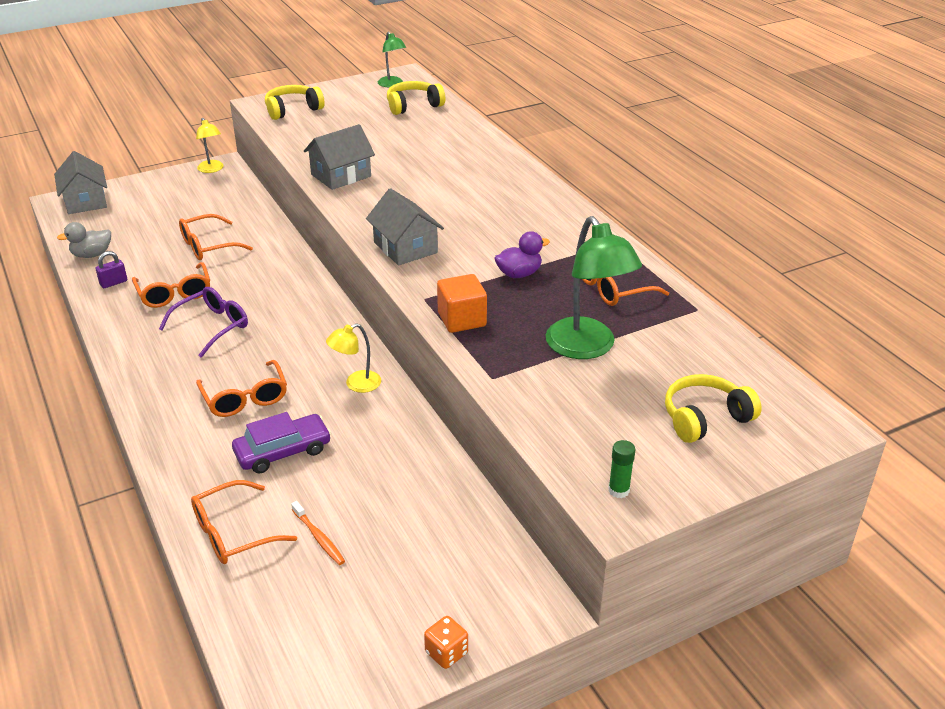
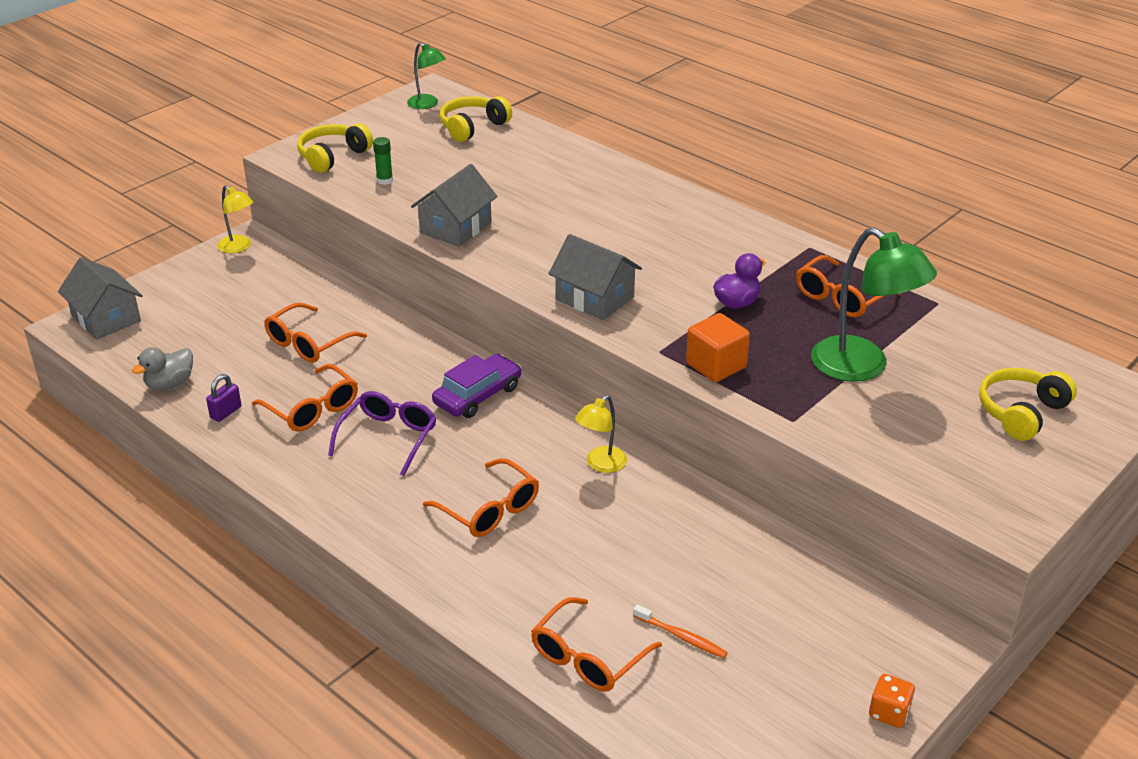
camera: 20 degrees left, 0 degrees up
(283, 451) = (575, 557): purple car -> purple car (477, 395)
(618, 490) = (994, 503): green glue stick -> green glue stick (385, 180)

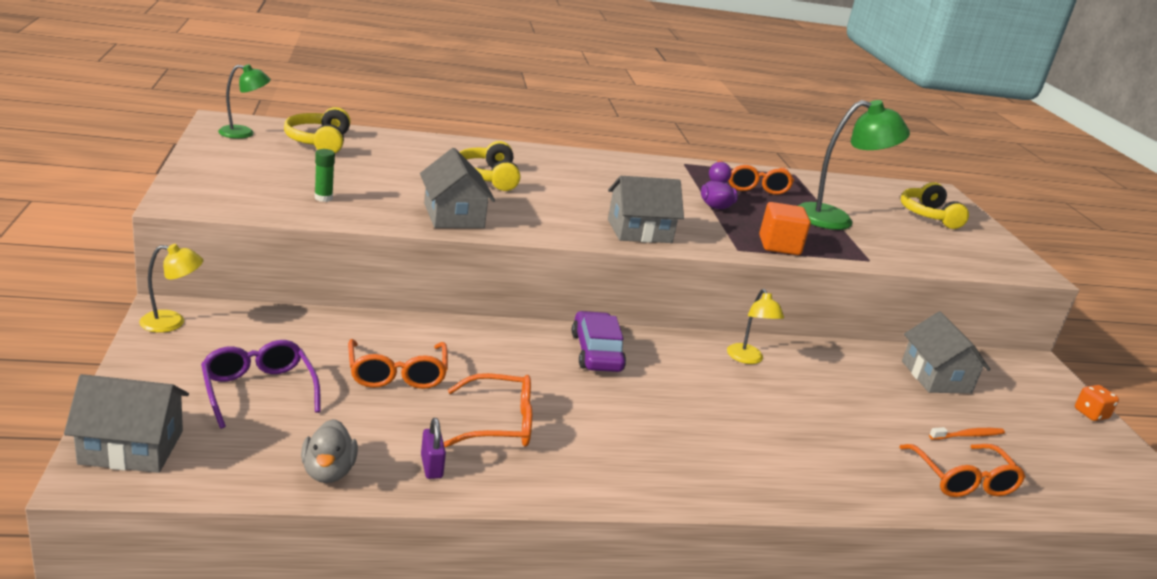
camera: 55 degrees left, 10 degrees down
(332, 156) = (234, 191): yellow headphones -> yellow headphones (488, 177)
(388, 437) = (595, 413): purple glasses -> purple glasses (258, 390)
(490, 510) = (749, 424): orange glasses -> none
(772, 580) = (936, 377): none -> grey house

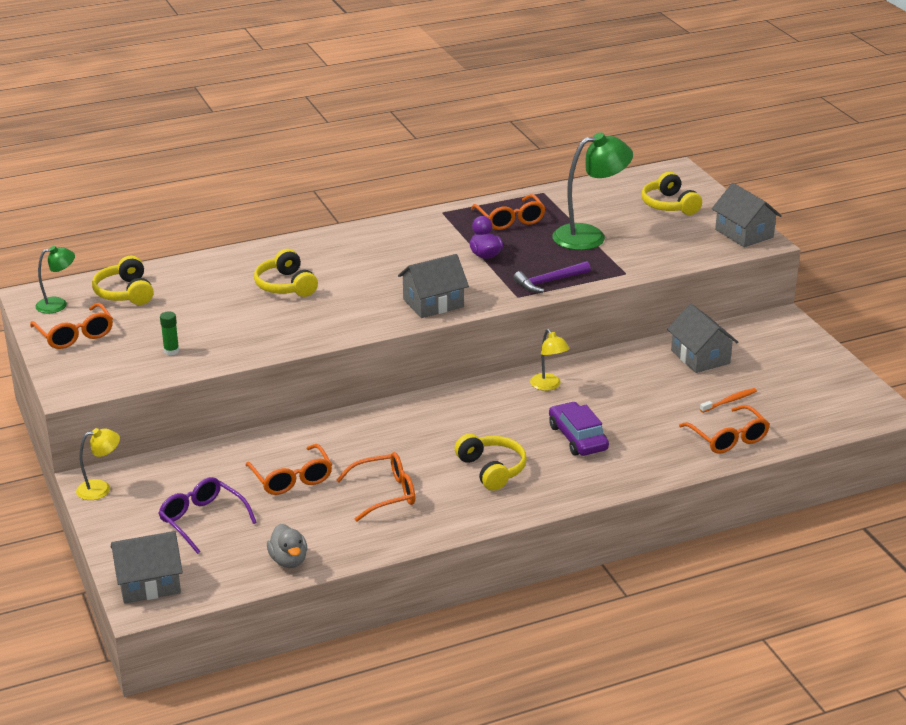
camera: 10 degrees left, 5 degrees up
(236, 160) = (75, 335): none -> orange glasses
(431, 466) = (354, 537): purple padlock -> none
(453, 215) = (281, 335): grey house -> grey house (744, 233)
(596, 352) = (430, 415): purple car -> purple car (577, 438)
(646, 433) = (492, 469): none -> yellow headphones
(779, 246) = (549, 282): orange cube -> purple hammer
(1091, 414) = (824, 354): orange dice -> none

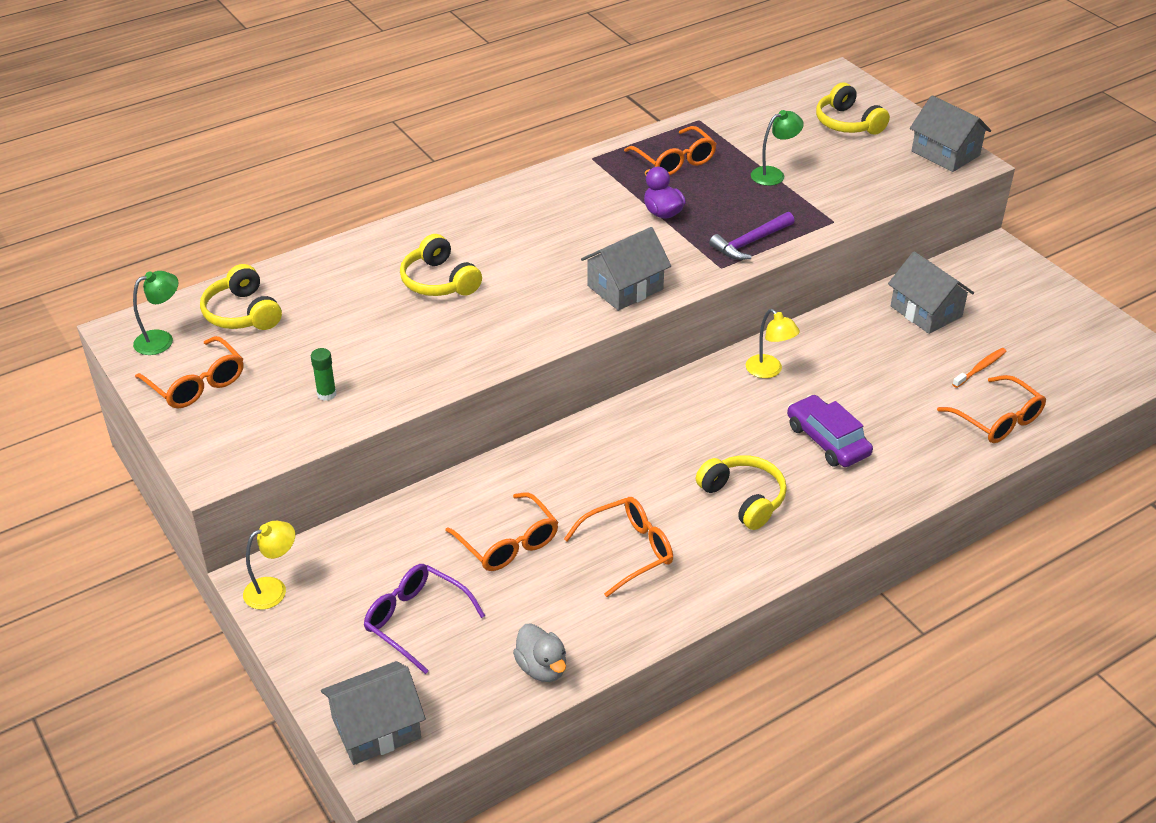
camera: 10 degrees left, 10 degrees up
(589, 236) = (773, 174): green lamp -> green lamp, size x0.55

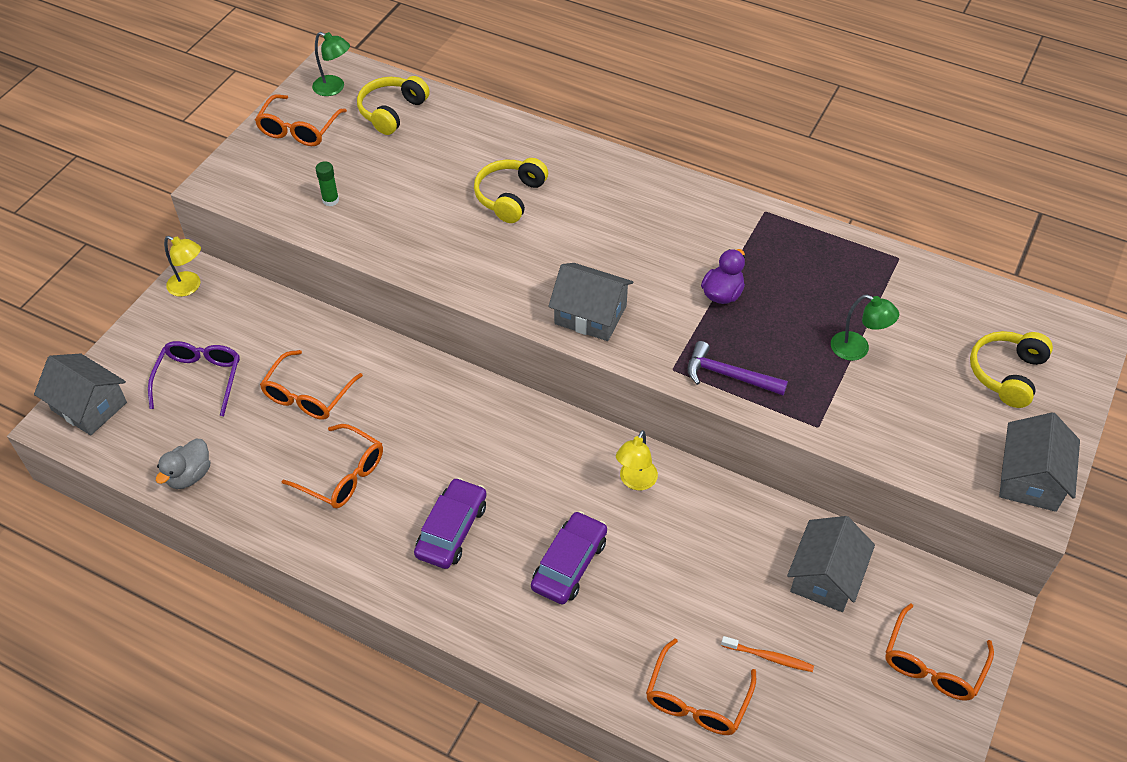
camera: 60 degrees right, 10 degrees up
(675, 161) = (812, 269): orange glasses -> orange glasses (932, 665)
(743, 499) = (452, 530): yellow headphones -> purple car

